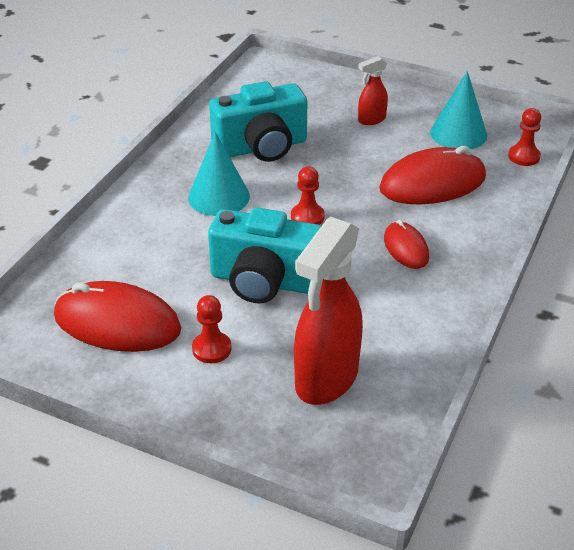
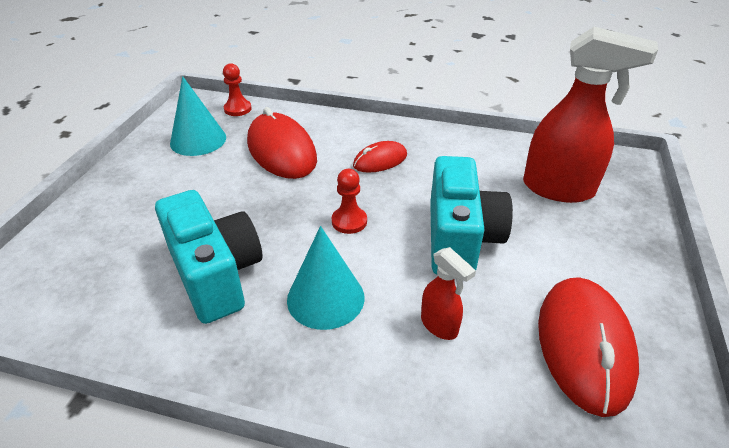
camera: 100 degrees left, 0 degrees up
(211, 349) = (571, 260): red pawn -> none
(371, 120) = (164, 193): red spray bottle -> red spray bottle (439, 326)

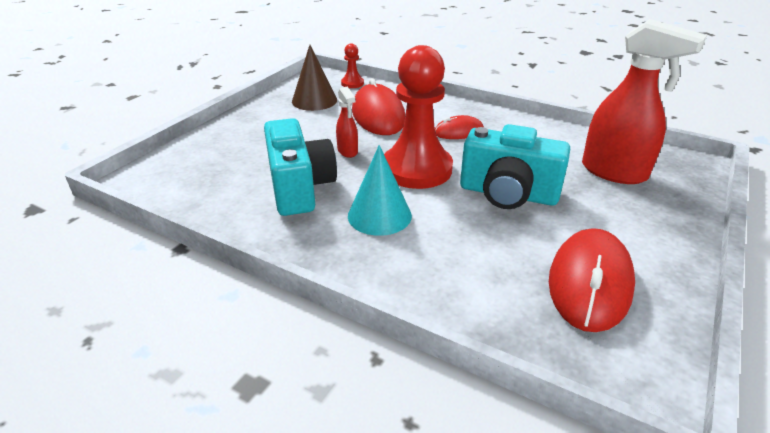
camera: 15 degrees right, 5 degrees down
(198, 140) = (314, 100): turquoise cone -> brown cone
(349, 221) = (417, 169): red pawn -> red pawn, size x2.32
(439, 326) = (466, 248): red spray bottle -> red spray bottle (347, 151)
(460, 238) = (508, 194): turquoise camera -> turquoise camera turned 90 degrees clockwise

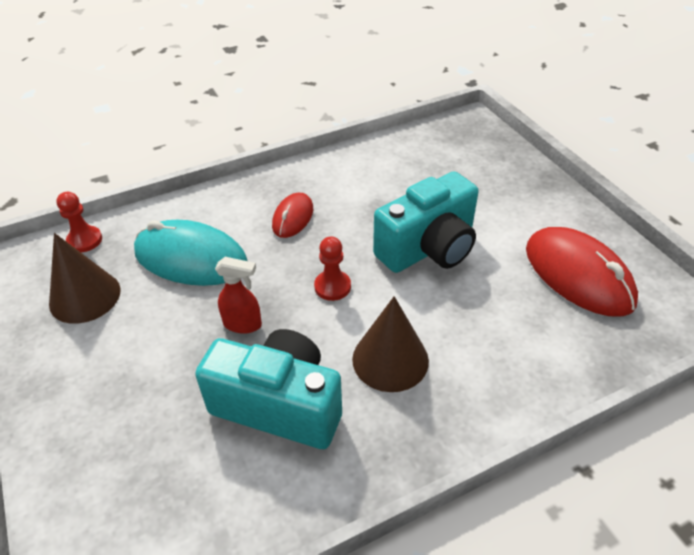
camera: 55 degrees left, 10 degrees up
(378, 115) = (191, 258): red mouse -> turquoise mouse
(379, 215) = (390, 359): turquoise cone -> brown cone
(417, 169) = (332, 286): red pawn -> red pawn, size x0.43
(614, 172) = (450, 168): red spray bottle -> none

